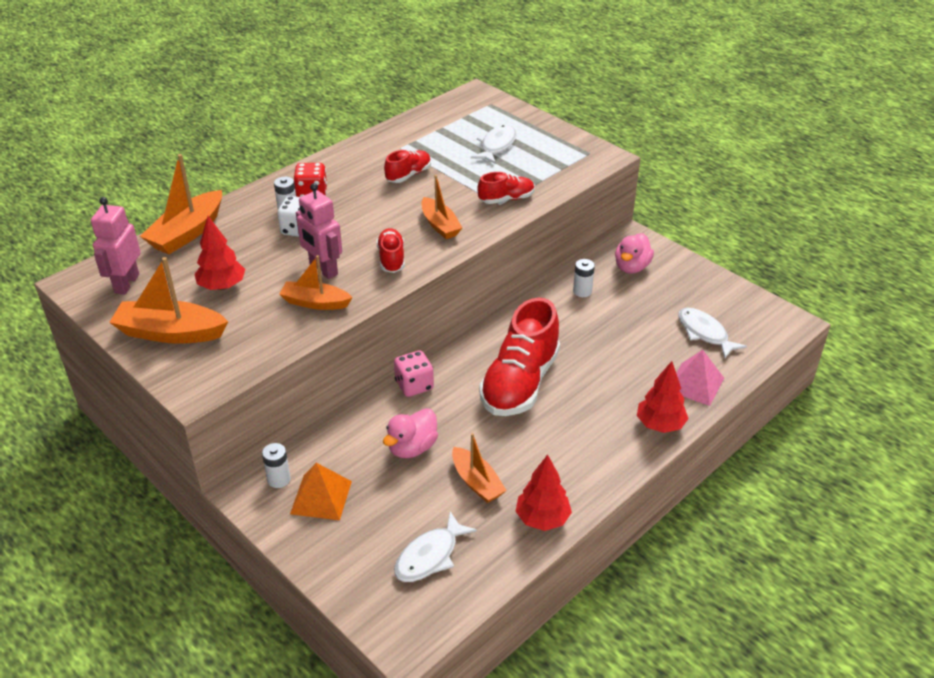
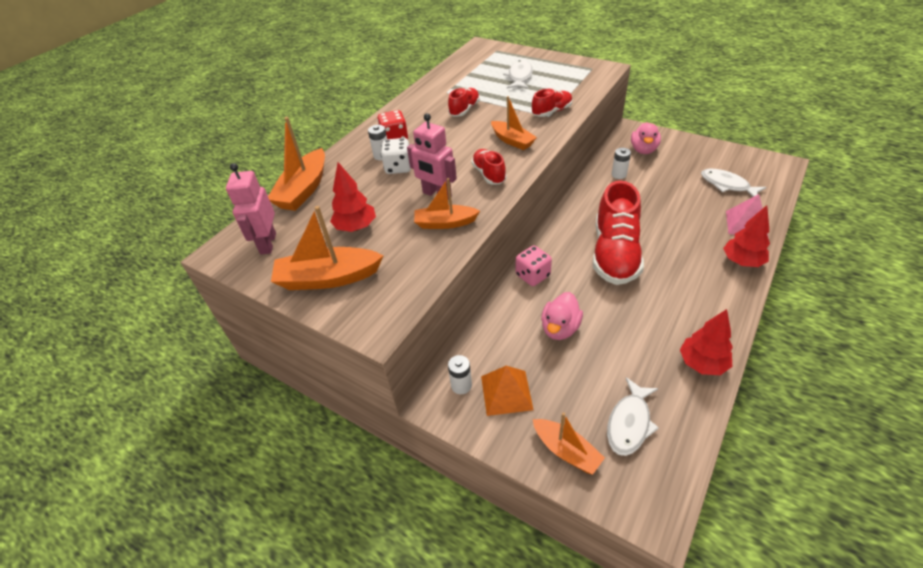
camera: 10 degrees left, 5 degrees up
(477, 482) = (630, 345): orange boat -> orange boat (566, 451)

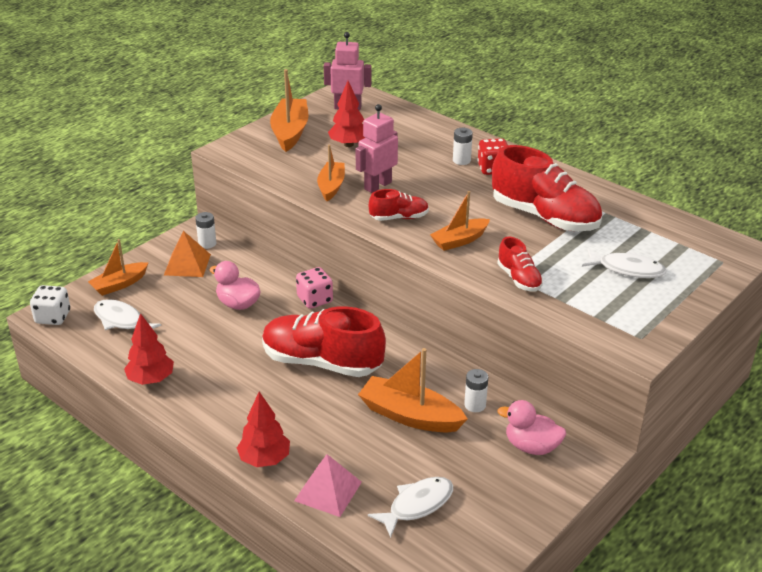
camera: 95 degrees right, 10 degrees down
(304, 189) = (418, 121): orange boat -> orange boat (410, 416)
(398, 167) = (435, 168): white dice -> white dice (53, 317)
(464, 110) = (544, 217): red shoe -> red shoe, size x2.01

